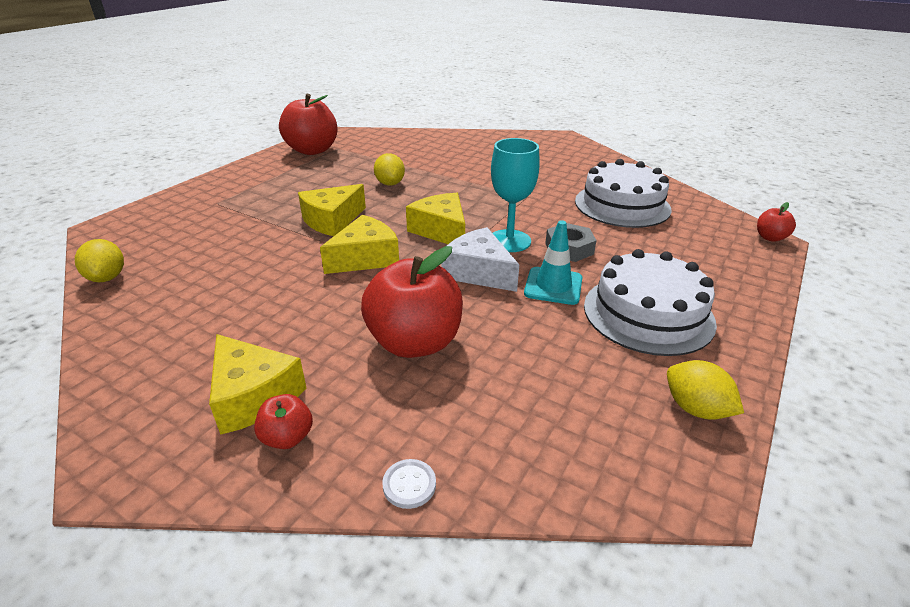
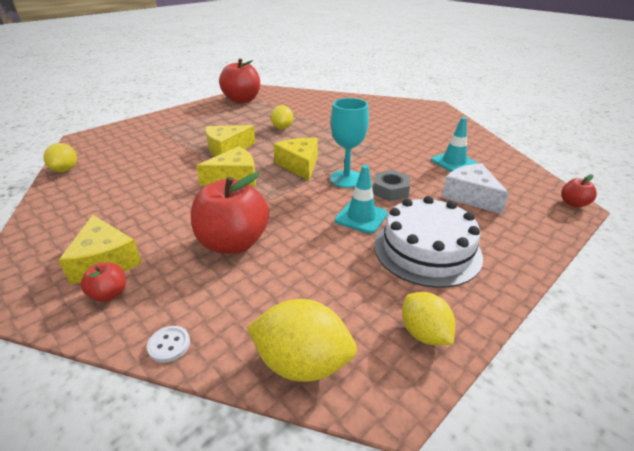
camera: 15 degrees right, 0 degrees up
(478, 272) = (309, 199): white cheese -> white cheese (470, 196)
(583, 470) = (302, 363): none -> yellow lemon
(622, 205) = (454, 162): white cake -> turquoise traffic cone

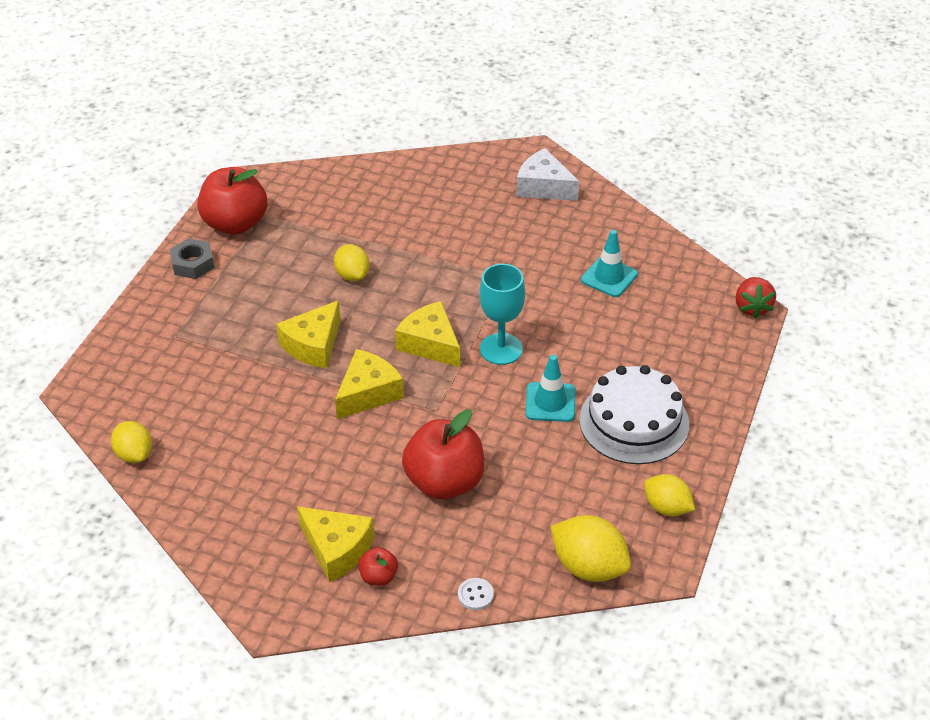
camera: 25 degrees left, 10 degrees up
(302, 363) = (589, 566): yellow lemon -> yellow lemon turned 45 degrees clockwise
(390, 190) = (560, 351): grey nut -> grey nut (193, 264)
(470, 196) = (648, 331): white cheese -> white cheese (543, 187)
(573, 203) = (752, 307): red apple -> red strawberry

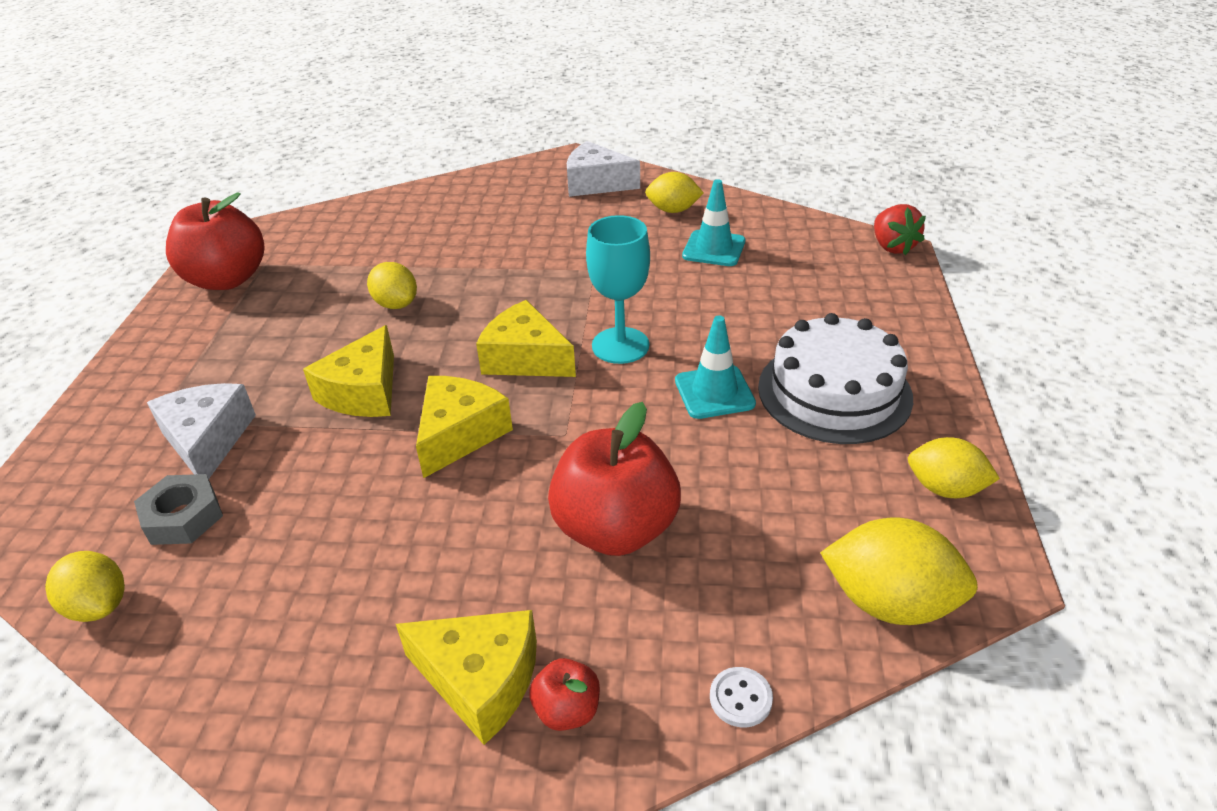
camera: 15 degrees left, 5 degrees down
(193, 264) = (173, 331): grey nut -> grey nut (183, 517)
(206, 359) = (207, 440): none -> white cheese
(594, 230) = (673, 210): none -> yellow lemon

